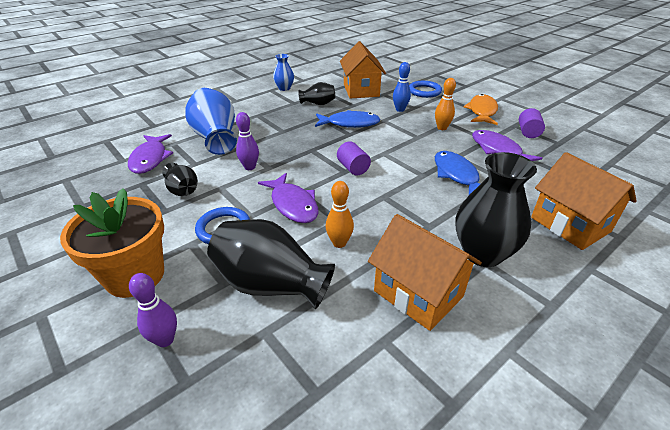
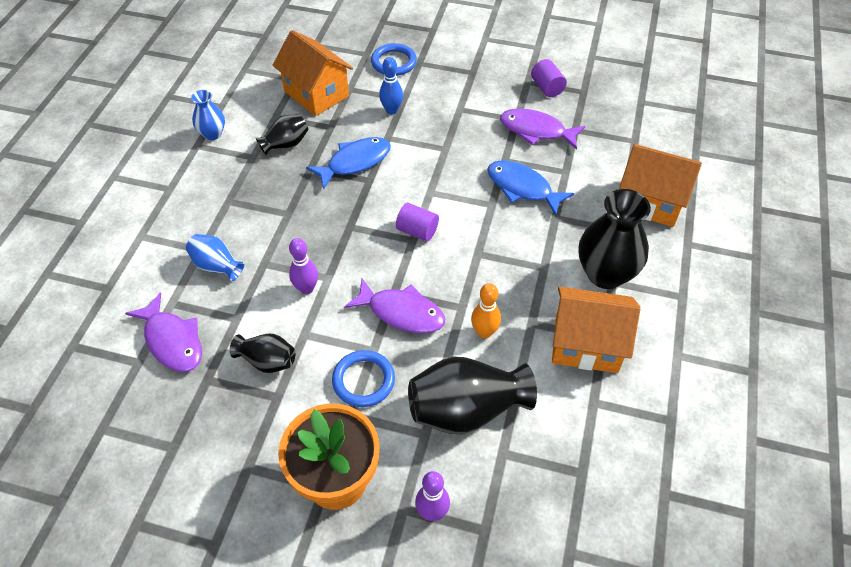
camera: 35 degrees left, 15 degrees up
(216, 138) = (217, 266): blue vase -> blue vase, size x0.54
(442, 128) = (459, 121): orange bowling pin -> none
(482, 111) = (481, 72): orange fish -> none

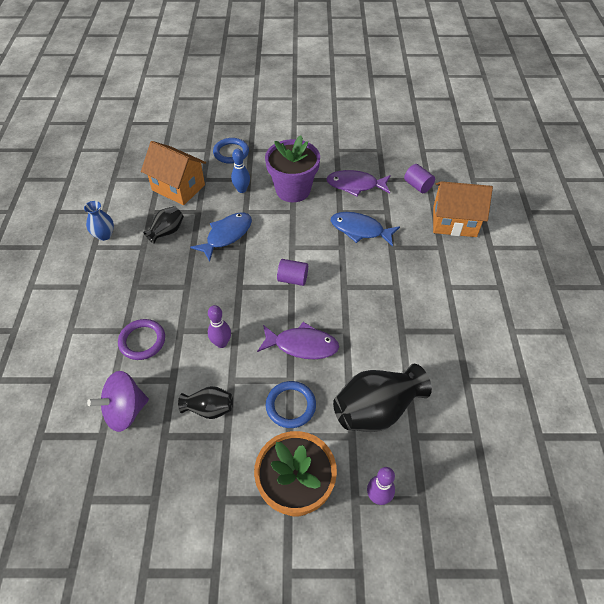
camera: 15 degrees left, 0 degrees up
(172, 341) = (125, 411): purple fish -> purple spinning top
(217, 266) = (142, 341): blue vase -> purple ring
(454, 122) = (293, 190): none -> purple flower pot
(484, 332) = (369, 346): orange bowling pin -> none
(547, 88) = (352, 152): purple cylinder -> purple cylinder (417, 186)
(586, 345) = (446, 338): orange house -> none
(605, 274) = (441, 282): black vase -> none

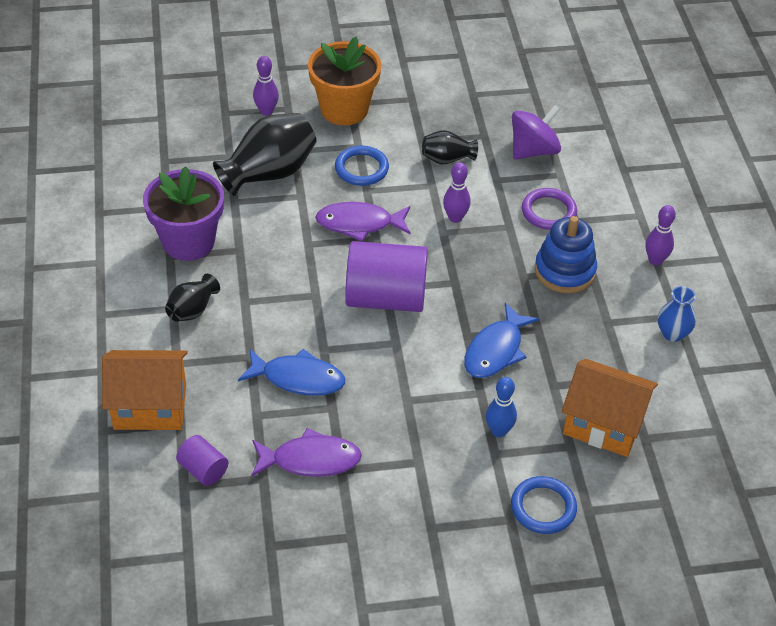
camera: 170 degrees right, 5 degrees down
(82, 289) = (655, 260): none -> purple bowling pin
(154, 287) = (564, 271): none -> blue stacking toy
(167, 232) = (585, 347): black vase -> black vase (192, 310)
(292, 279) = (386, 298): purple cylinder -> purple cylinder, size x2.08
(293, 190) = (414, 439): purple flower pot -> purple flower pot (188, 241)

